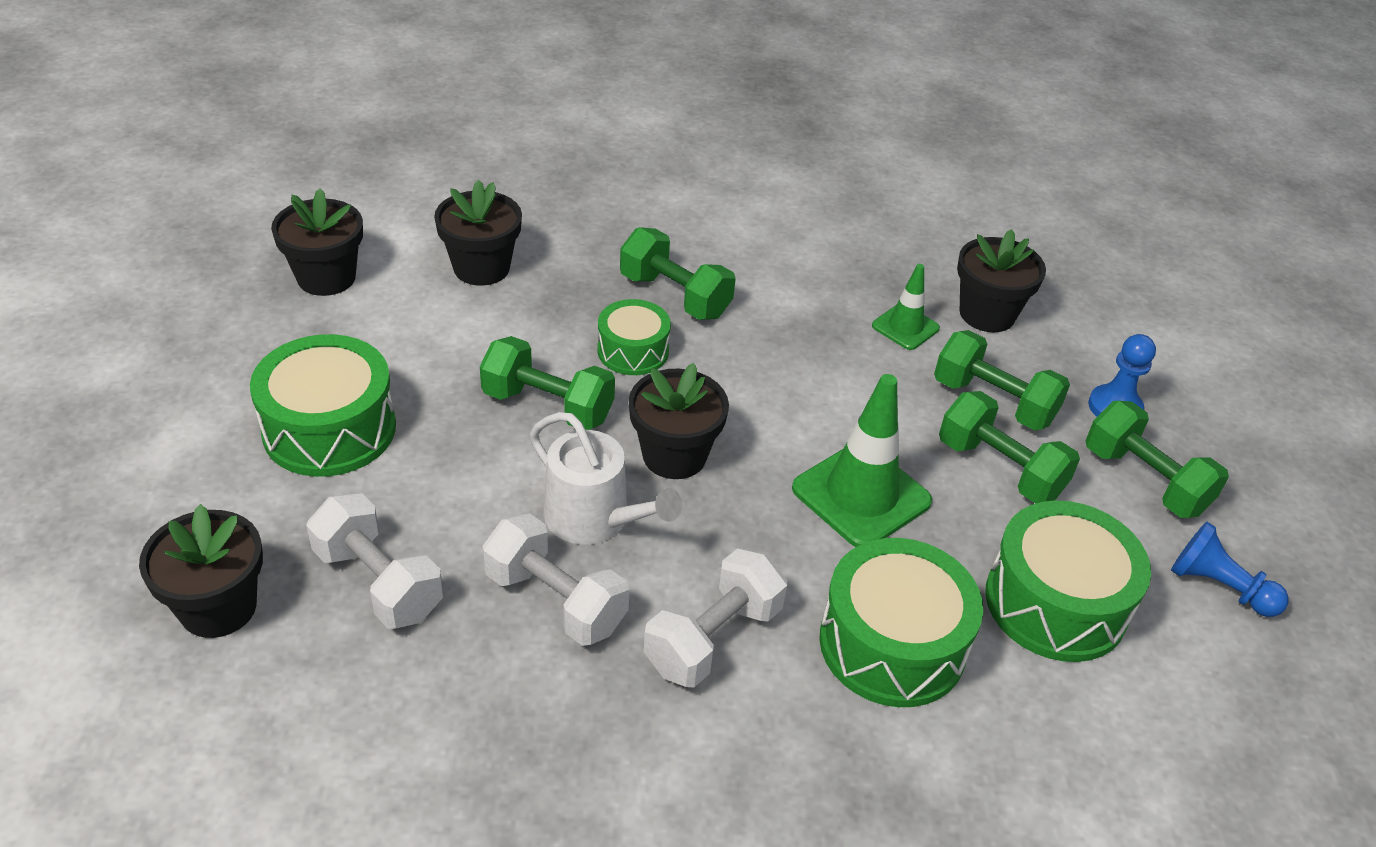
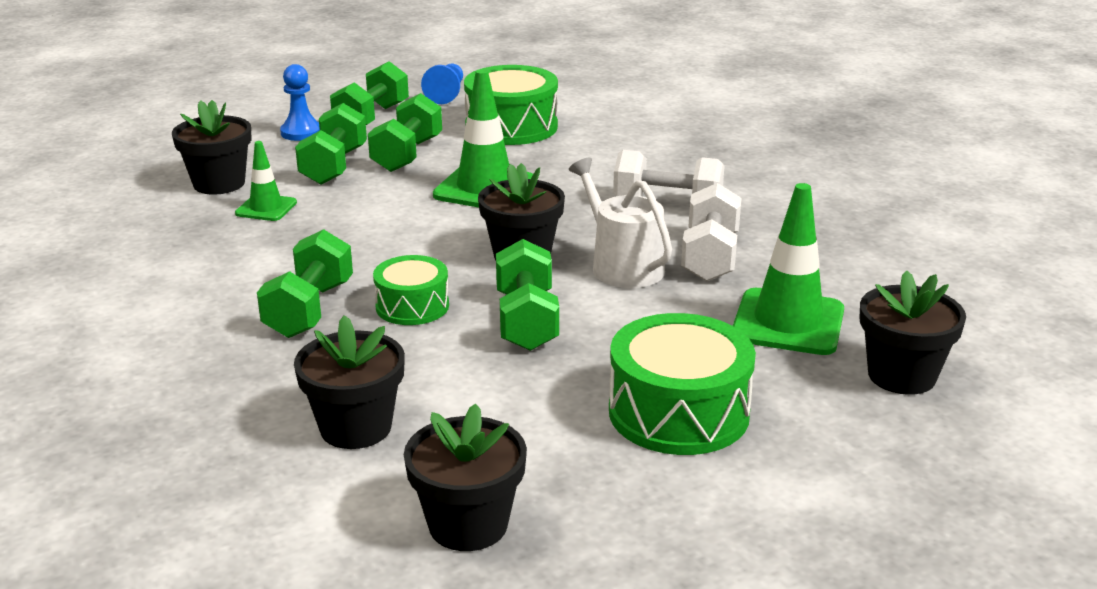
camera: 115 degrees left, 15 degrees down
(378, 582) = (788, 322): white dumbbell -> green traffic cone
(594, 519) = (622, 266): white watering can -> white watering can turned 45 degrees counterclockwise
(892, 644) = (601, 159): green drum -> none

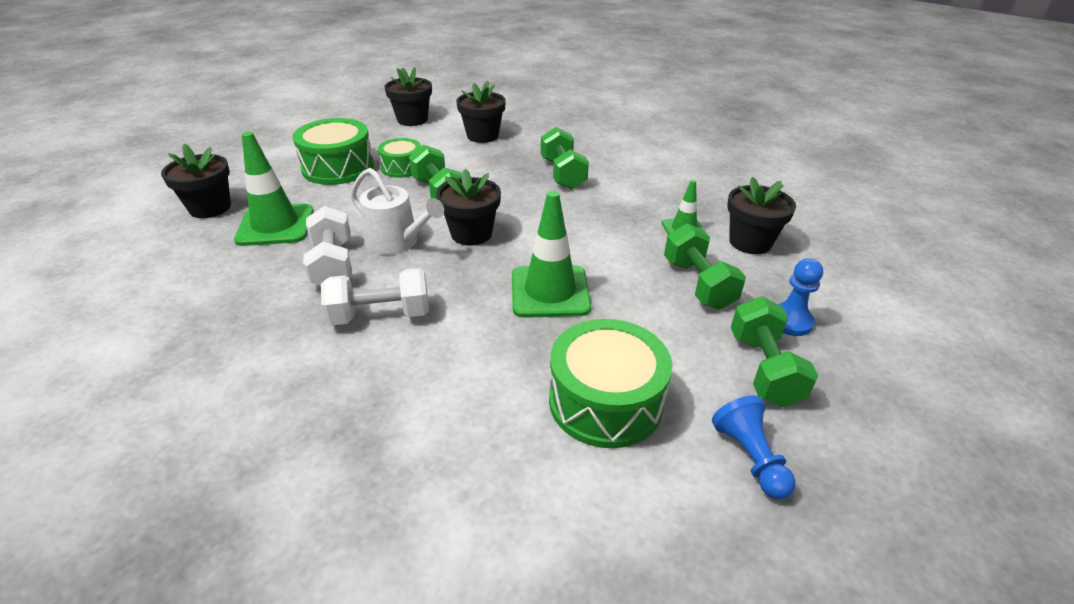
camera: 155 degrees right, 10 degrees up
(407, 155) = (658, 317): green dumbbell -> none
(412, 306) = (510, 187): green drum -> green drum (402, 167)

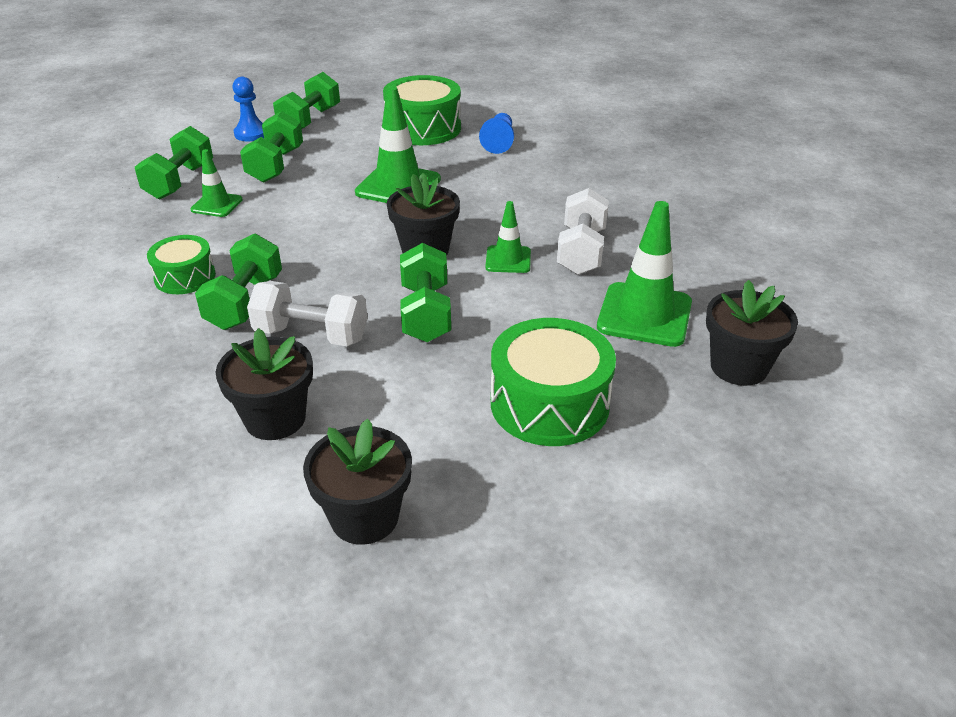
camera: 155 degrees left, 0 degrees up
(380, 315) = (548, 201): white dumbbell -> white dumbbell (311, 335)
(397, 242) = (508, 260): white watering can -> green traffic cone
(402, 167) = (451, 375): green drum -> green drum (185, 277)
(750, 242) = (180, 181): black flower pot -> green dumbbell
(750, 457) = (372, 98): blue pawn -> blue pawn (499, 142)

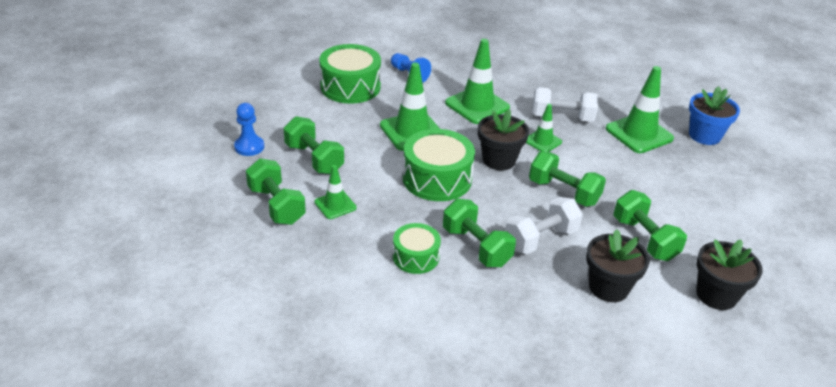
camera: 50 degrees left, 0 degrees up
(309, 120) = (268, 117): green dumbbell -> green dumbbell (644, 239)
(509, 196) = (477, 105): none -> green traffic cone
(549, 403) = (681, 198): green drum -> green drum (437, 179)
(581, 251) = (562, 117): white dumbbell -> white dumbbell turned 45 degrees counterclockwise
(738, 367) = (704, 135): black flower pot -> blue flower pot

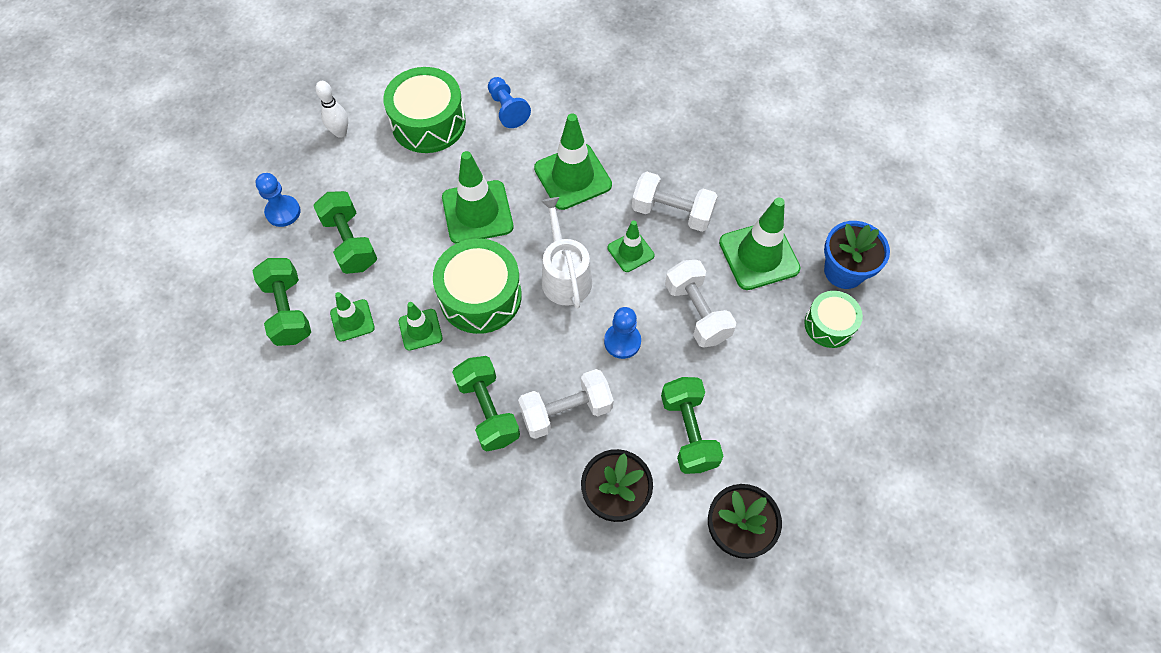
camera: 15 degrees right, 25 degrees up
(280, 98) = (340, 132): none -> white bowling pin
(396, 204) = (420, 329): none -> green traffic cone
(415, 257) = (416, 414): green drum -> green drum (829, 325)
(499, 160) = (565, 276): black flower pot -> white watering can
(563, 192) = (622, 341): green dumbbell -> blue pawn
(611, 169) = (697, 312): none -> white dumbbell

